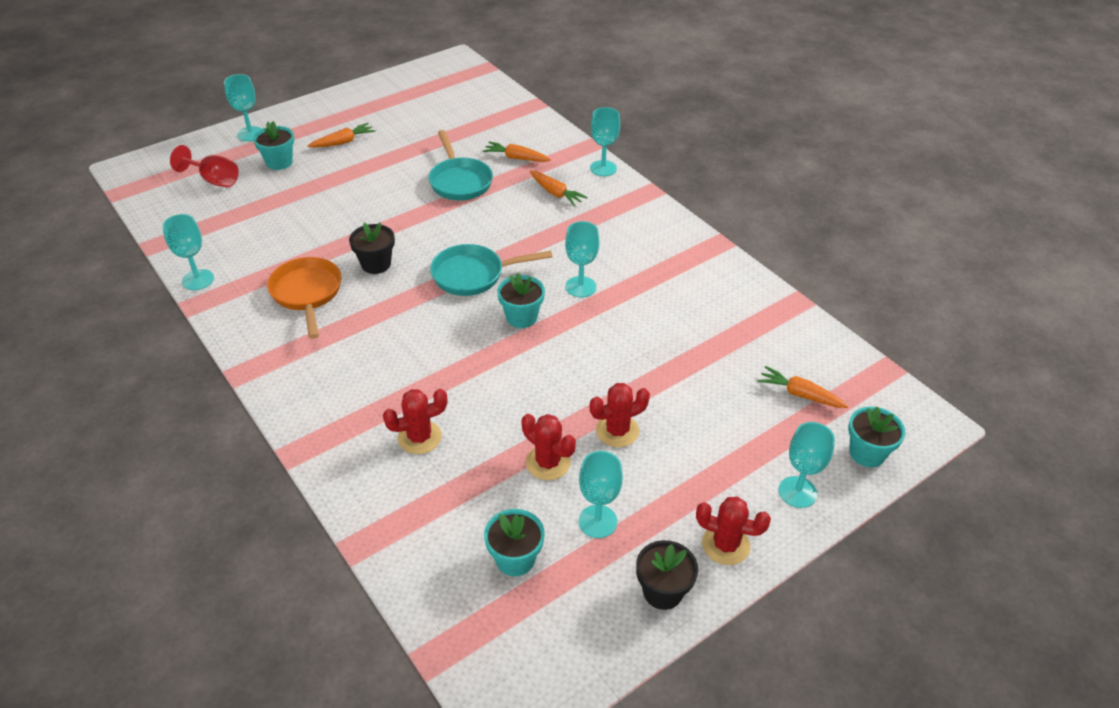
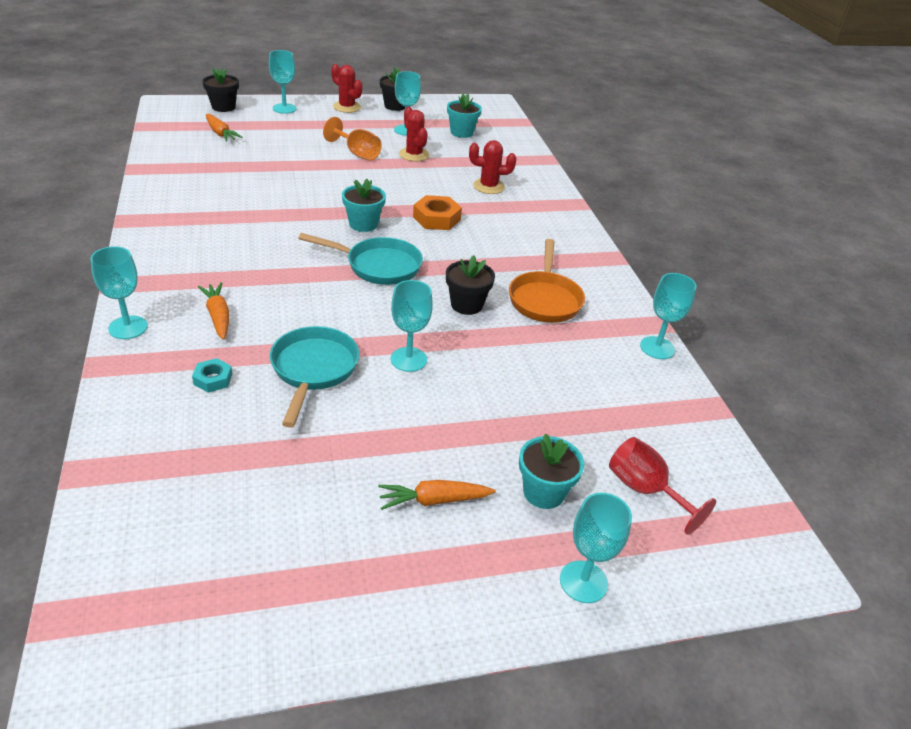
camera: 160 degrees left, 5 degrees down
(454, 355) = (436, 218): none -> orange nut
(516, 158) = (213, 379): orange carrot -> turquoise nut
(580, 287) = (292, 228): turquoise goblet -> turquoise goblet (408, 359)
(617, 431) = (357, 153): red cactus -> orange goblet
(867, 453) = (223, 107): turquoise flower pot -> black flower pot

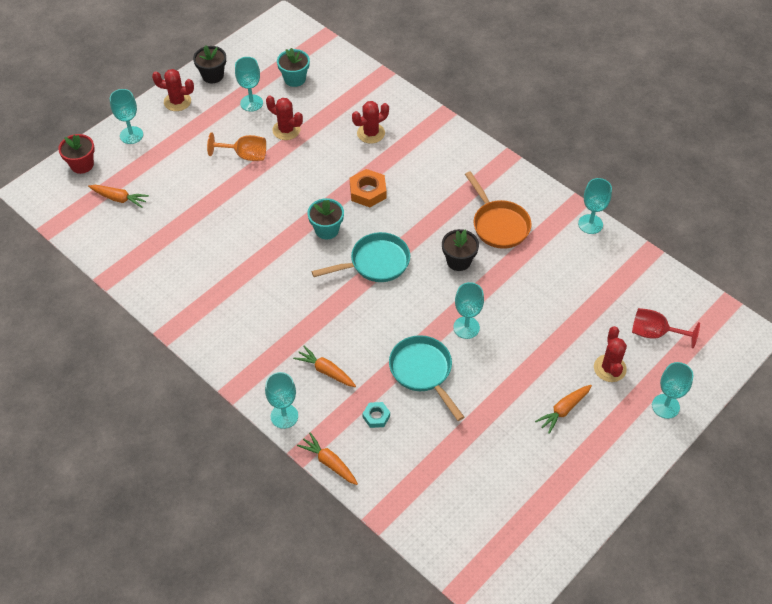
camera: 30 degrees left, 15 degrees up
(110, 389) = (329, 463): none -> orange carrot
(223, 107) = (82, 165): black flower pot -> red flower pot
(543, 492) = (609, 368): turquoise flower pot -> red cactus

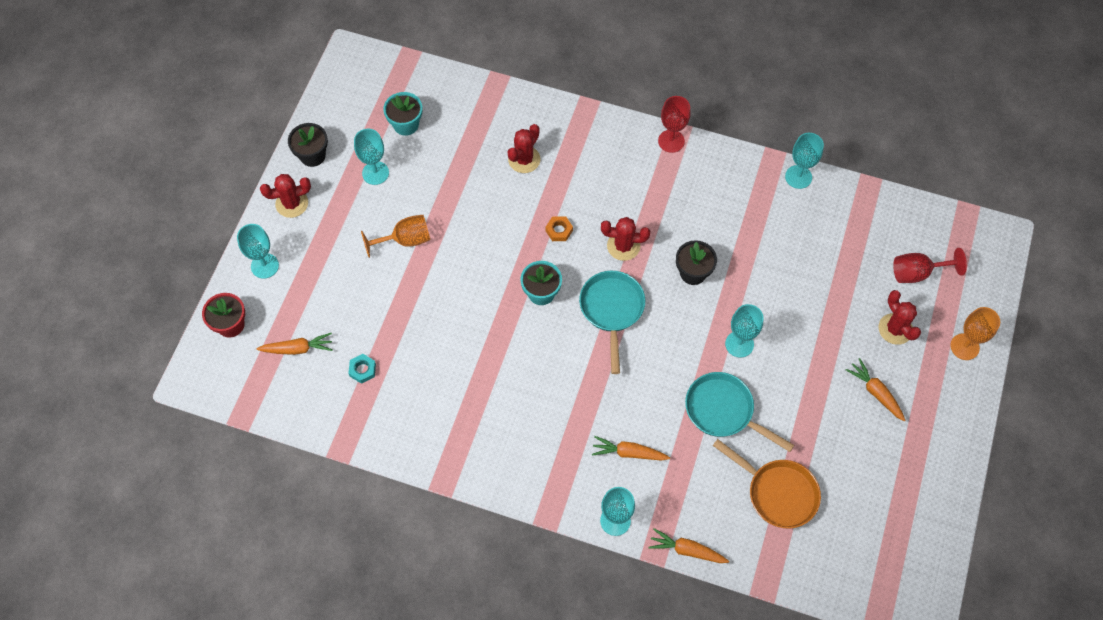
camera: 25 degrees left, 10 degrees up
(286, 130) = (432, 191): red cactus -> red cactus (623, 246)
(368, 191) = (559, 230): orange nut -> orange nut, size x0.60
(375, 263) = (612, 310): turquoise pan -> turquoise pan turned 45 degrees counterclockwise
(376, 416) = (705, 480): turquoise nut -> turquoise nut (362, 370)
(497, 161) = (671, 141): none -> red goblet
(498, 225) = (710, 215): orange pan -> orange pan (777, 493)
(563, 410) = (875, 392): orange carrot -> orange carrot turned 120 degrees clockwise
(665, 406) = (964, 347): turquoise goblet -> orange goblet

